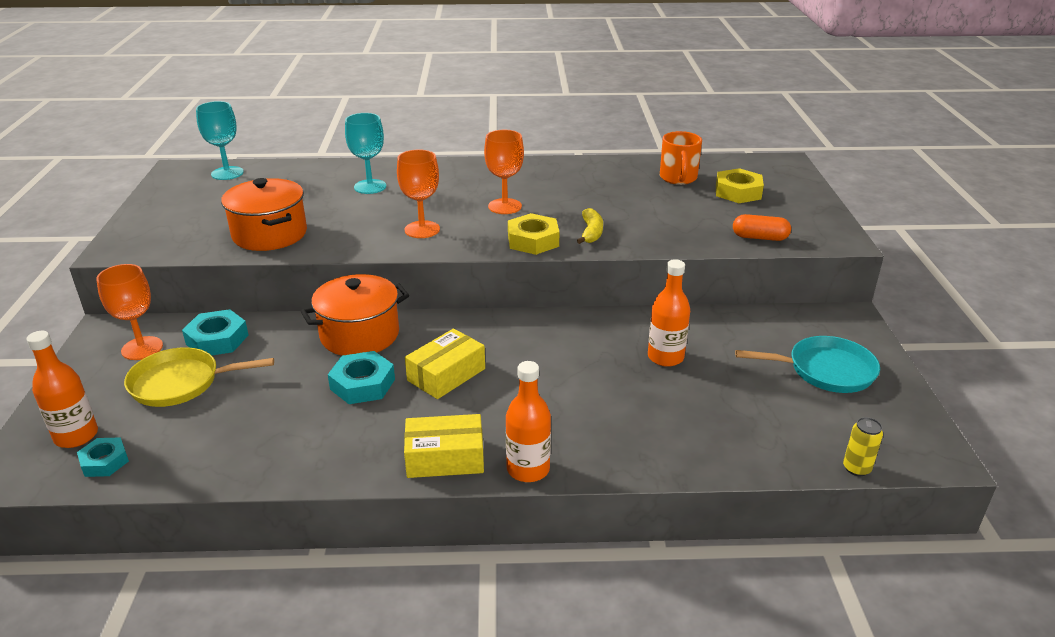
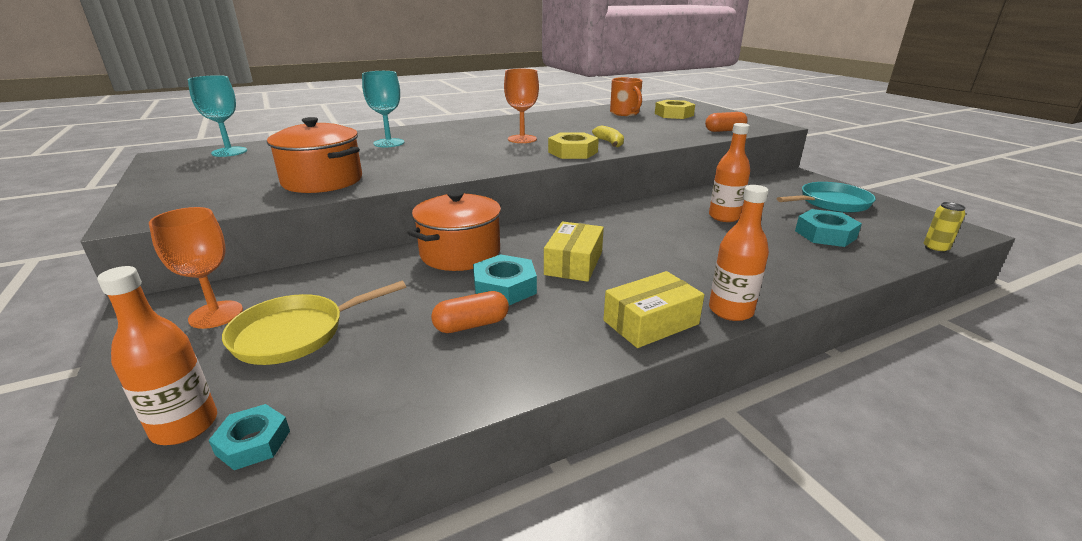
camera: 25 degrees left, 5 degrees down
(217, 339) = (307, 287): turquoise nut -> turquoise nut (825, 234)
(304, 414) = (471, 325): none -> orange capsule
(422, 229) = (471, 159): orange goblet -> none

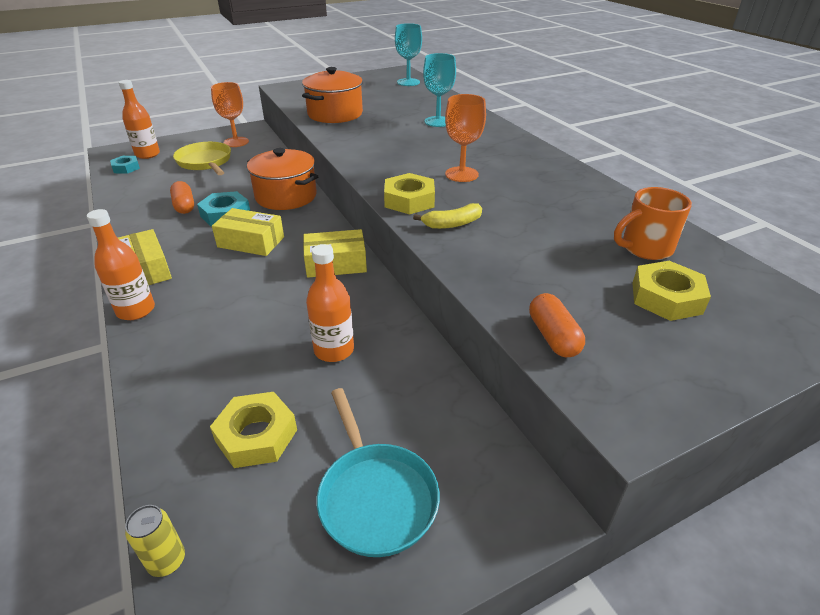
camera: 90 degrees right, 10 degrees up
(608, 221) = (336, 264): none -> yellow box
(825, 234) = (256, 435): turquoise nut -> yellow nut

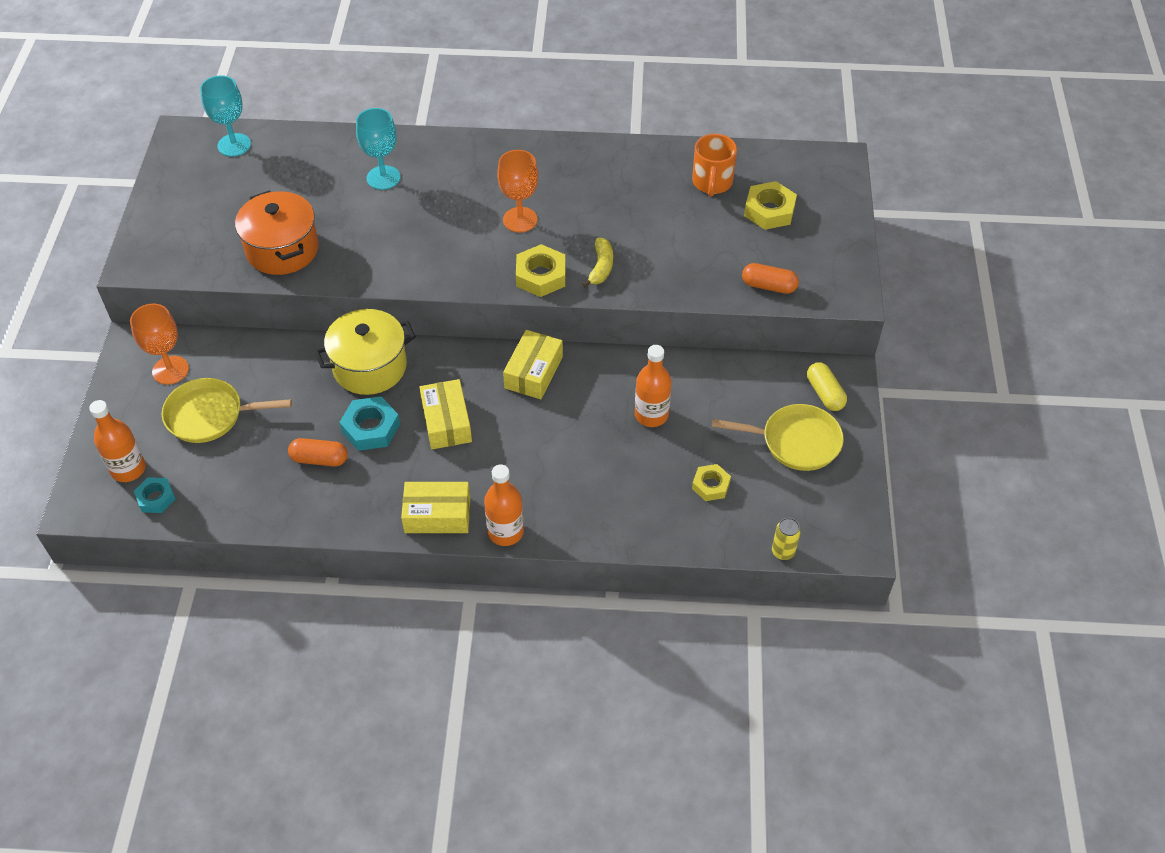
camera: 60 degrees left, 15 degrees up
(251, 242) = (446, 422): yellow box -> yellow box turned 60 degrees counterclockwise
(256, 435) = (710, 485): yellow nut -> yellow nut, size x0.65
(286, 196) = (370, 367): orange pot -> yellow pot
(375, 496) = (795, 441): turquoise pan -> yellow pan
(482, 497) = (824, 393): none -> yellow capsule

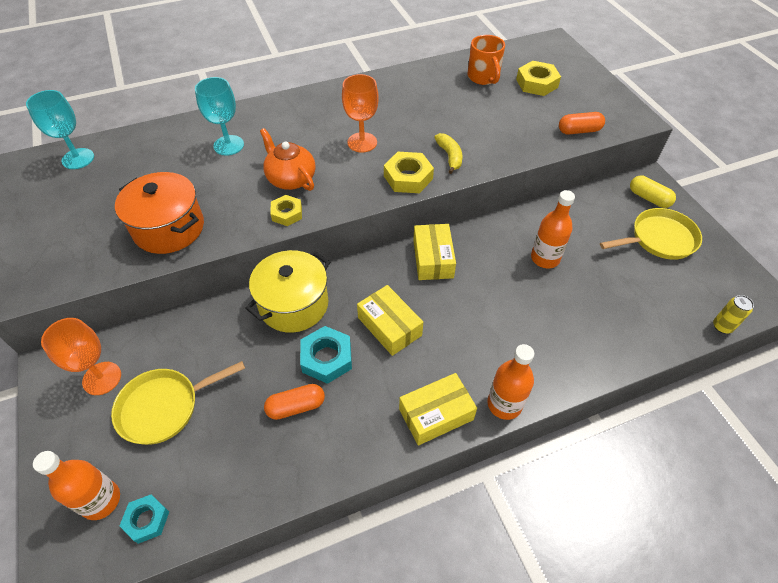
camera: 25 degrees left, 0 degrees up
(423, 236) = (291, 179): none -> orange teapot
(710, 485) = (629, 295): yellow nut -> yellow nut (287, 213)

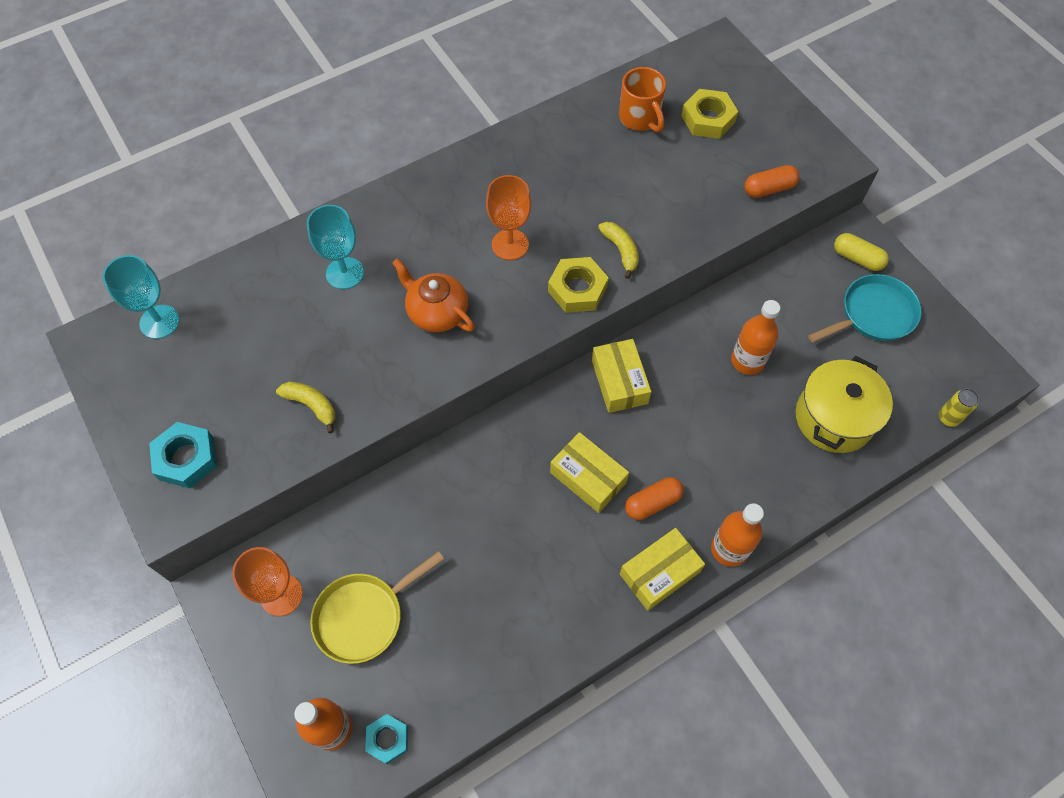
camera: 10 degrees left, 10 degrees up
(169, 228) = (312, 405): orange pot -> yellow banana
(287, 213) = (446, 363): yellow nut -> none
(294, 304) = (472, 467): yellow pot -> yellow pot (834, 418)
(296, 406) = (508, 590): orange capsule -> orange capsule (652, 502)
(326, 358) = (527, 528): turquoise nut -> turquoise nut (186, 458)
(659, 239) = (873, 314): yellow pan -> turquoise pan

